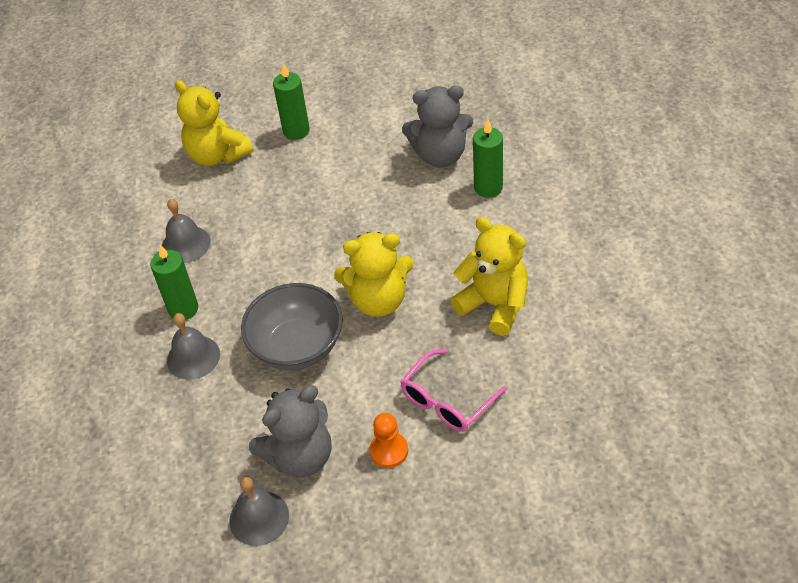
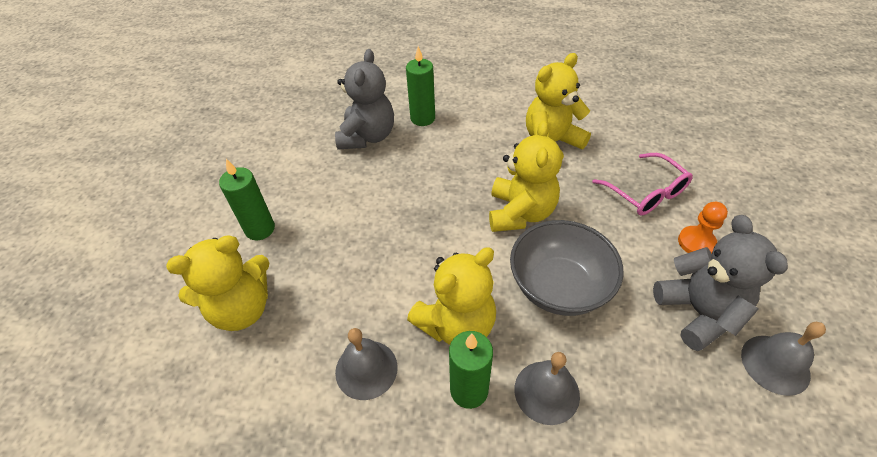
camera: 75 degrees left, 0 degrees up
(239, 286) = (456, 324): none -> yellow teddy bear

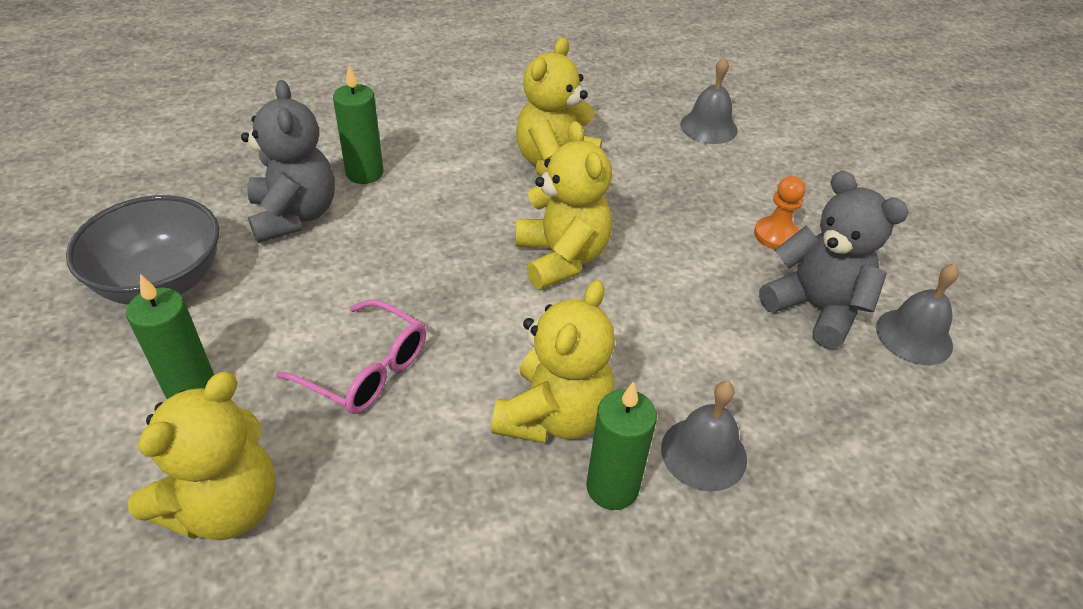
camera: 30 degrees left, 5 degrees down
(366, 369) = (464, 515): grey bell -> grey bell (708, 127)
(559, 287) = (654, 330): grey bowl -> grey bowl (161, 282)
(646, 193) = (695, 195): pink glasses -> pink glasses (366, 370)

